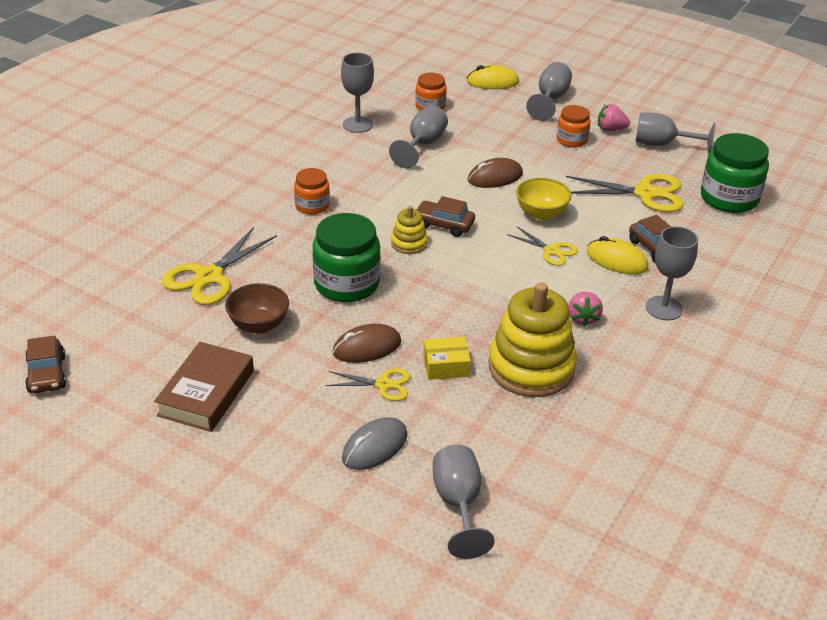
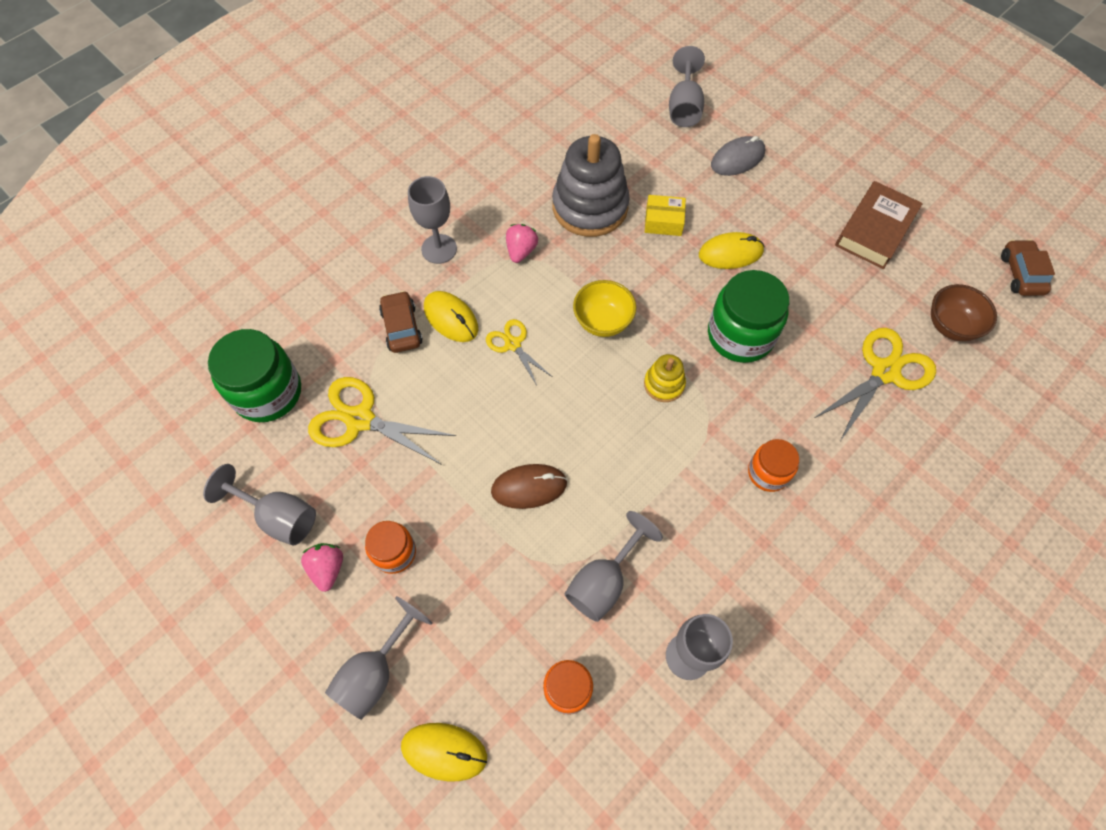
camera: 165 degrees left, 25 degrees up
(259, 325) = (831, 297): brown bowl -> brown bowl (950, 326)
(367, 347) = (730, 253): brown mouse -> yellow mouse
(383, 384) = (722, 212): yellow scissors -> none
(444, 225) = (617, 408): brown car -> none
(531, 368) = (590, 207): yellow stacking toy -> grey stacking toy
(541, 214) = (499, 406): yellow bowl -> yellow bowl (603, 321)
(610, 129) = (327, 568): pink strawberry -> pink strawberry turned 120 degrees counterclockwise

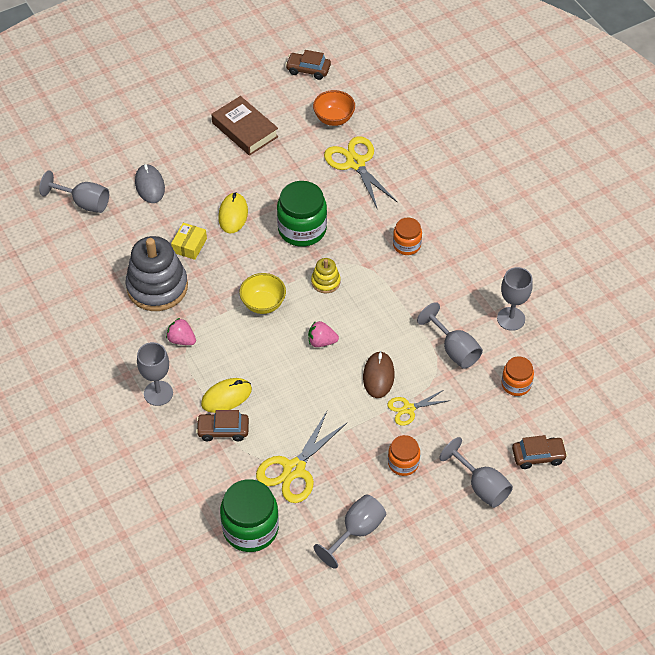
camera: 75 degrees left, 10 degrees down
(327, 568) = (404, 505): pink strawberry -> pink strawberry (321, 341)
(444, 751) = (538, 456): yellow mouse -> brown car
(513, 344) = (263, 362): yellow scissors -> yellow scissors (408, 409)
(950, 326) = (334, 119): brown bowl -> orange bowl

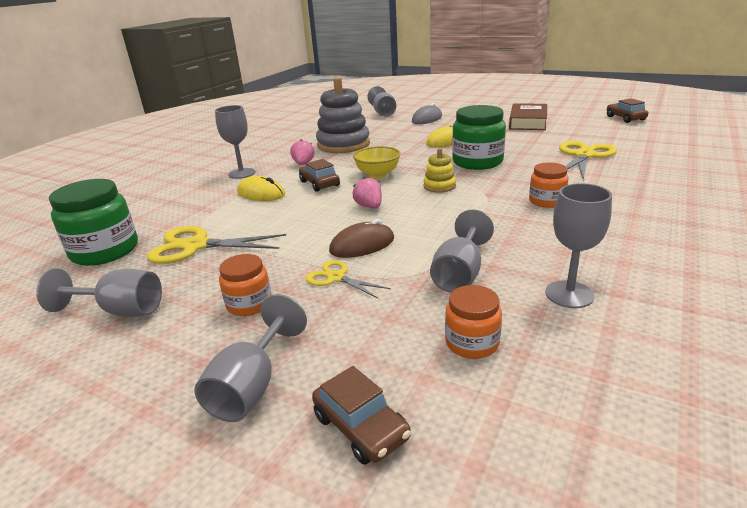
camera: 60 degrees right, 25 degrees down
(189, 245) = (395, 140): yellow box -> none
(223, 430) = (222, 204): brown car -> brown car (319, 183)
(334, 119) = (605, 137): orange bowl -> none

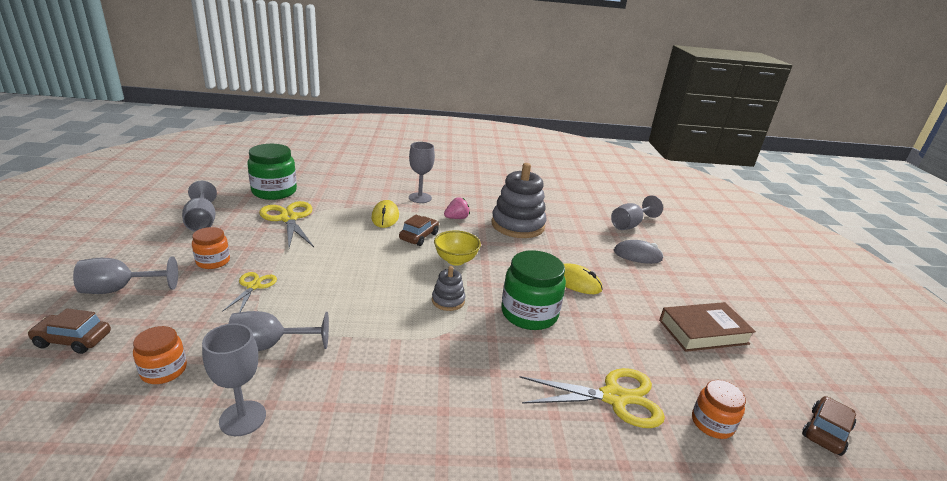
camera: 55 degrees right, 0 degrees up
(361, 427) = (73, 340): brown car -> brown car turned 75 degrees clockwise
(362, 245) = (309, 285): brown mouse -> none
(369, 206) = (383, 272): pink strawberry -> none
(439, 186) = (448, 301): yellow stacking toy -> grey stacking toy
(546, 201) = (446, 380): orange jar -> orange jar (712, 423)

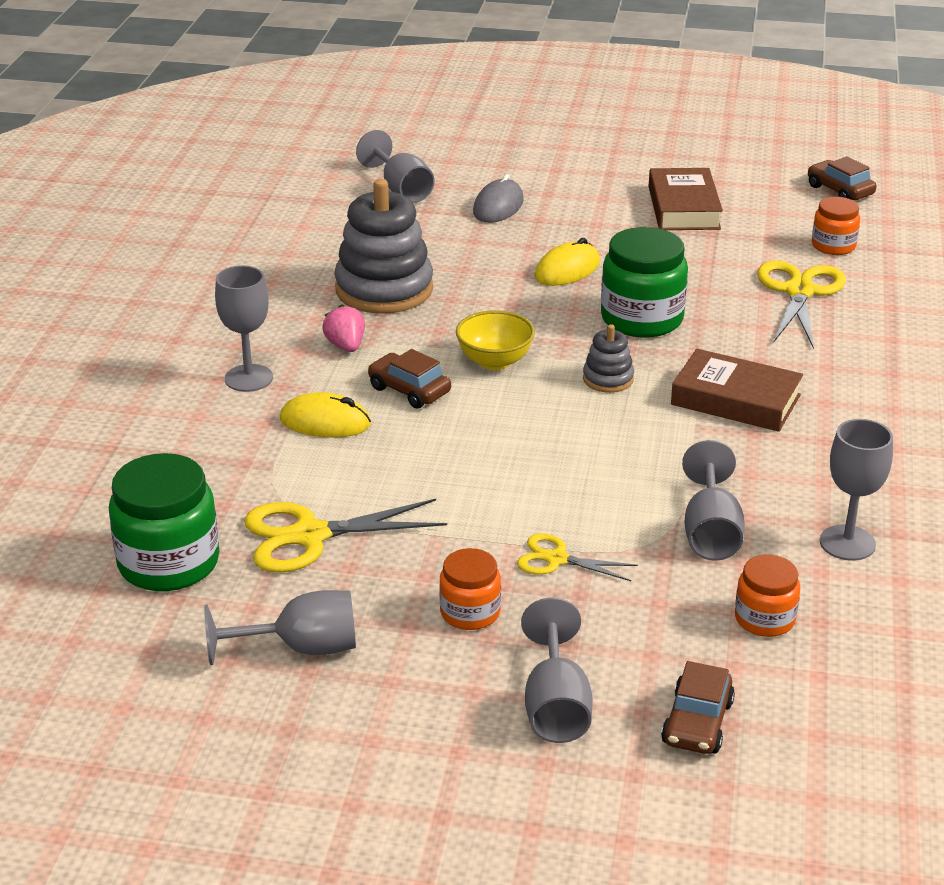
camera: 75 degrees left, 5 degrees up
(435, 358) = (735, 400): none -> brown book

